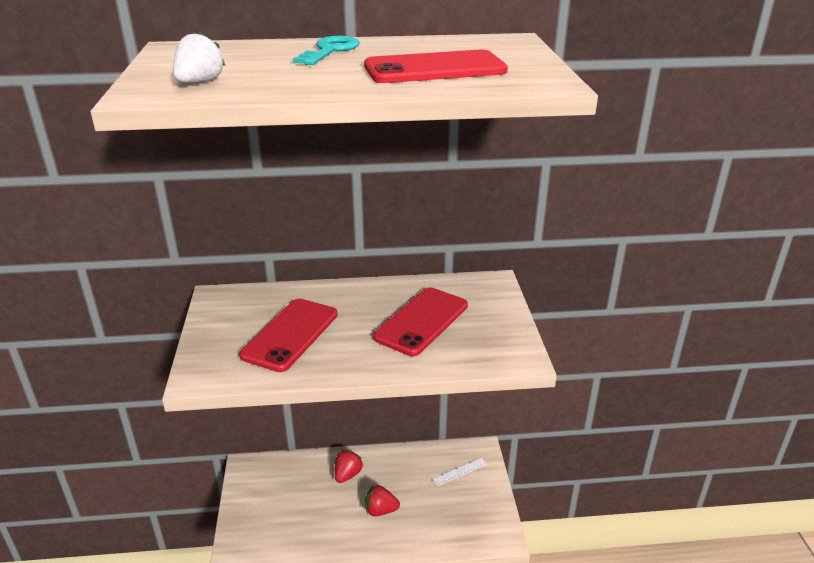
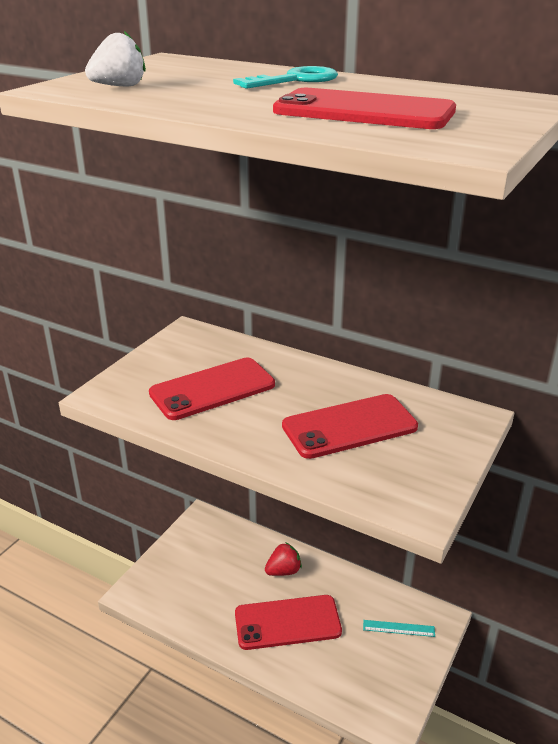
camera: 35 degrees right, 0 degrees up
(380, 510) = (287, 622): red strawberry -> red phone
(460, 472) = (398, 628): white ruler -> turquoise ruler

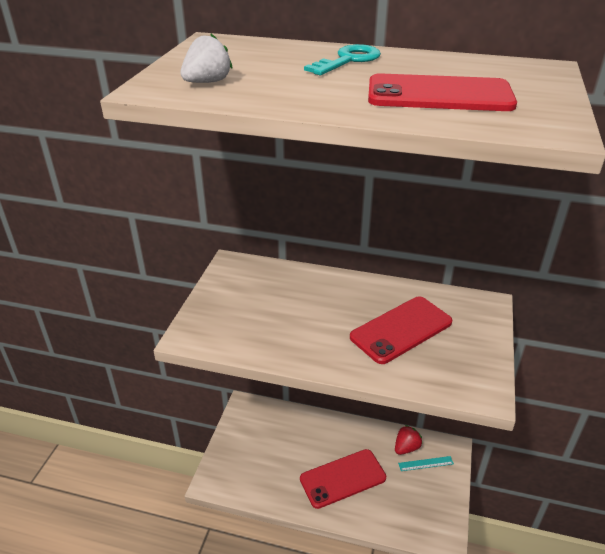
camera: 15 degrees left, 5 degrees up
(212, 389) = (279, 315): red phone -> none
(283, 571) = (325, 437): red strawberry -> red strawberry (406, 448)

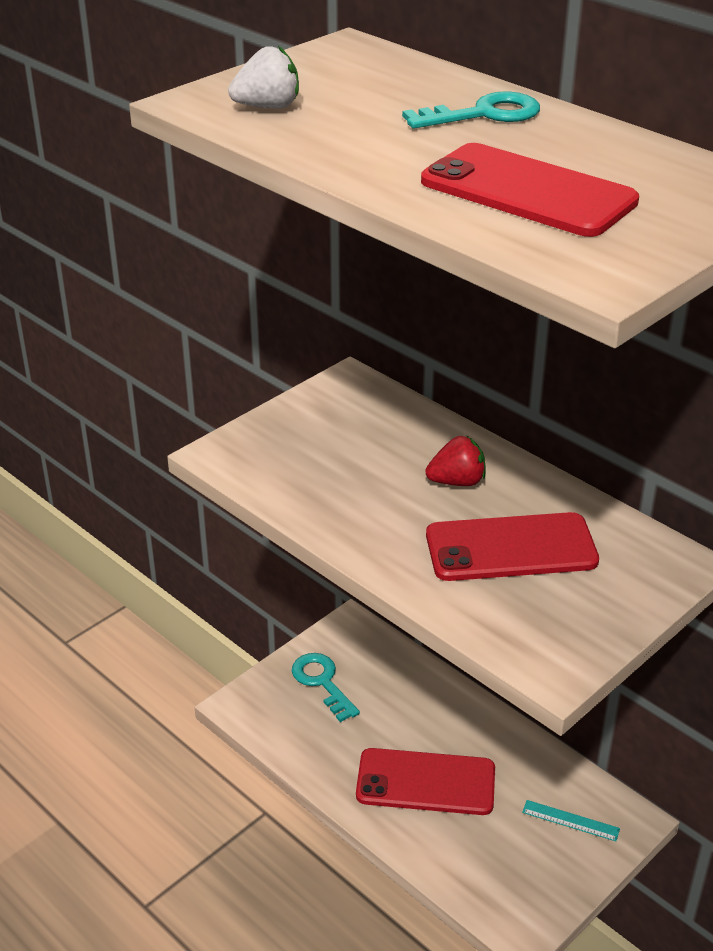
camera: 30 degrees right, 0 degrees up
(249, 446) = (322, 682): none -> turquoise key
(406, 448) = (556, 786): red strawberry -> red strawberry (457, 482)

